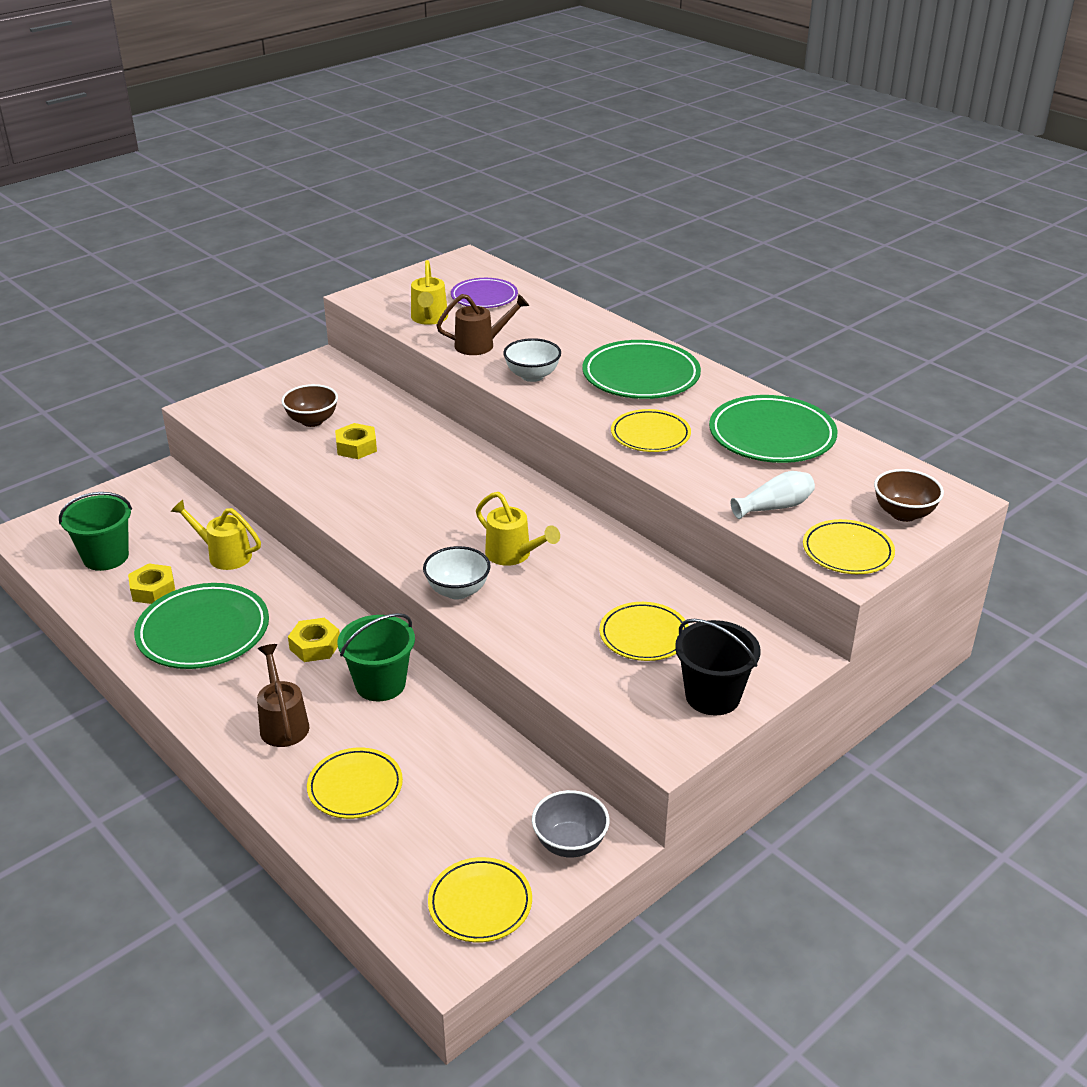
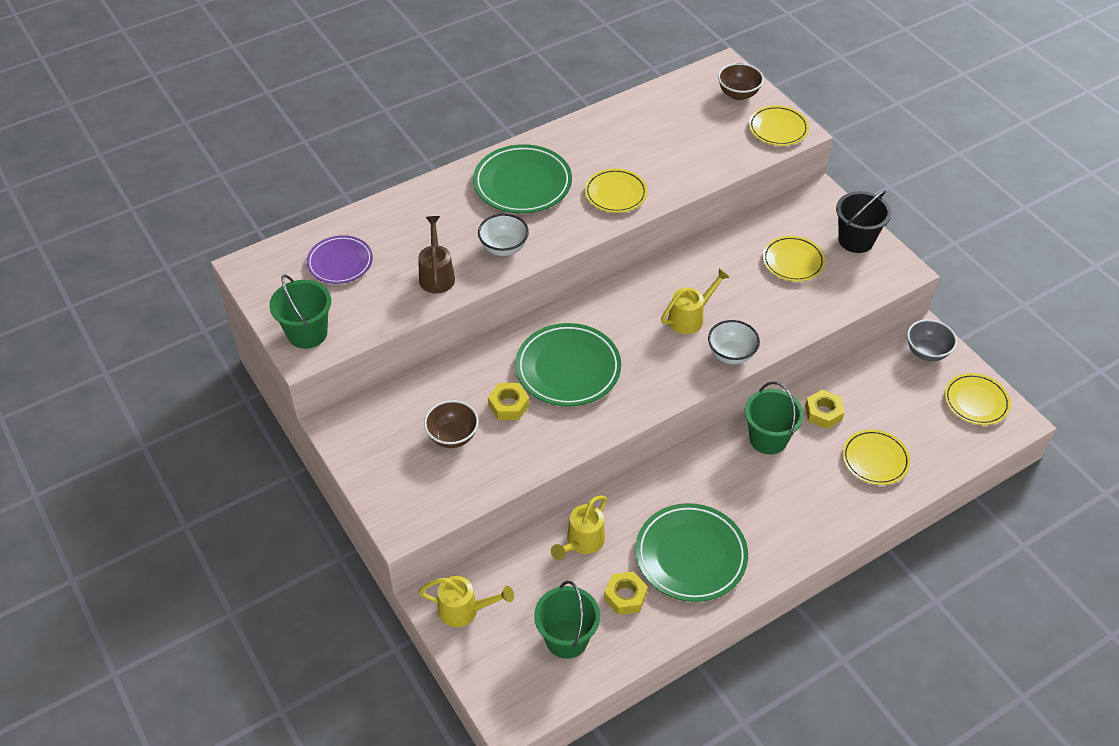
camera: 80 degrees left, 15 degrees up
(283, 723) = (807, 501): brown watering can -> none
(315, 646) = (718, 478): yellow nut -> yellow nut (823, 413)
(387, 295) = (307, 333): none -> green bucket
(429, 319) = (372, 306): yellow watering can -> yellow watering can (464, 610)
(772, 436) = (630, 131): green plate -> green plate (568, 369)
(774, 507) = (722, 150): white vase -> none

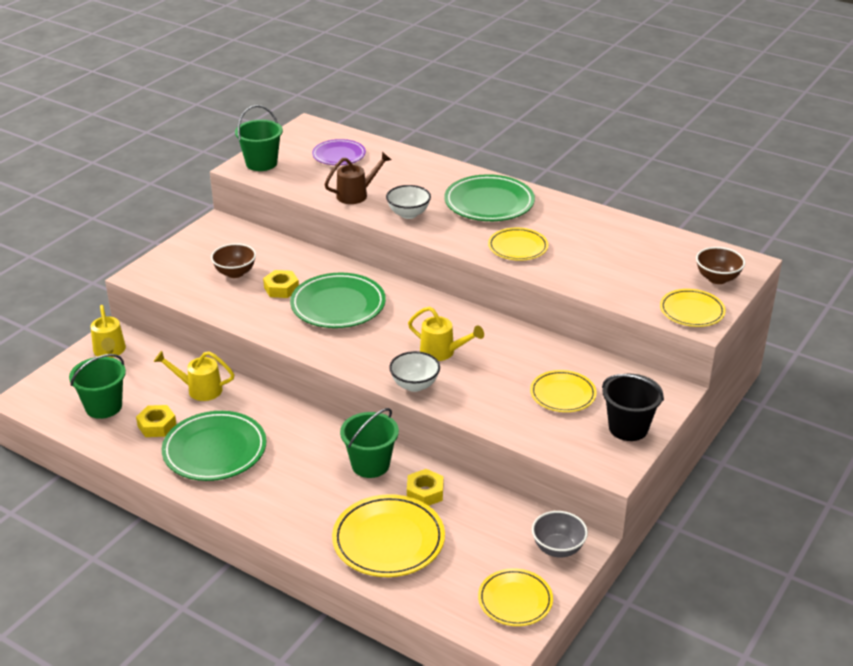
camera: 65 degrees right, 15 degrees down
(875, 459) = (388, 540): yellow plate -> yellow plate, size x1.58

